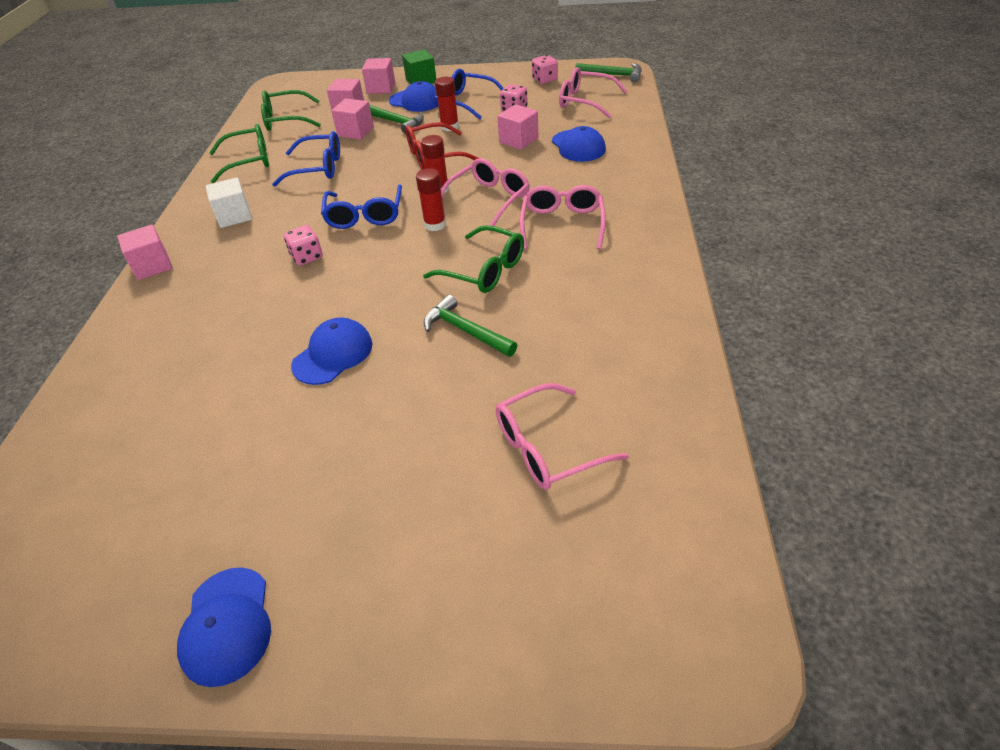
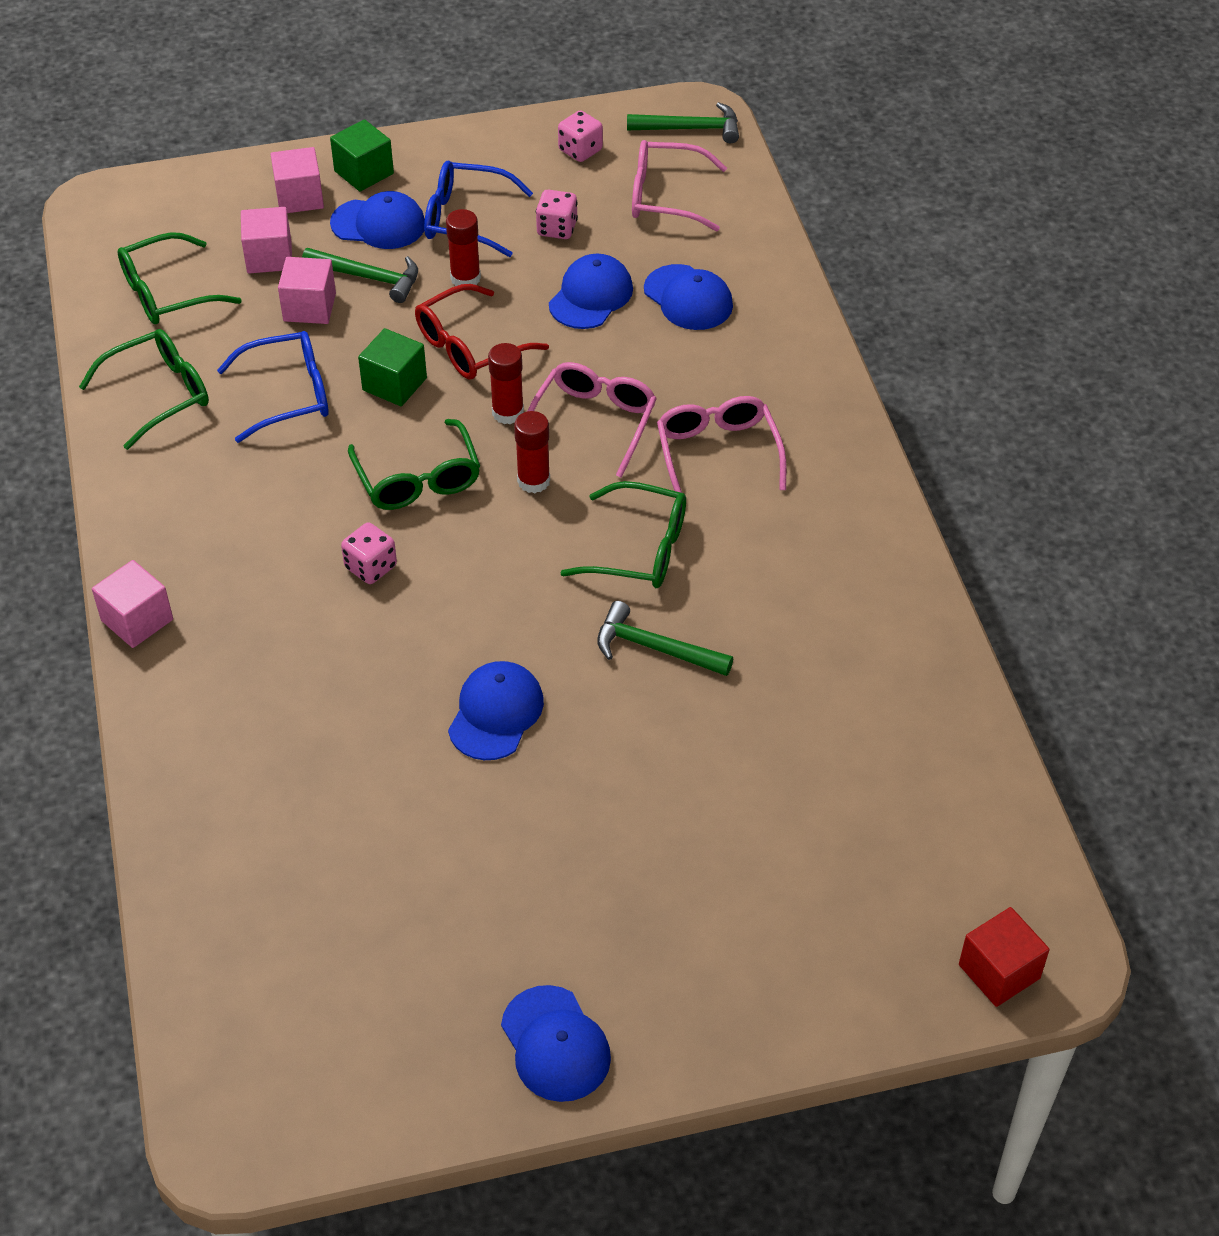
camera: 20 degrees left, 5 degrees up
(234, 216) = (208, 510): white cube -> none
(365, 215) = (418, 479): blue glasses -> green glasses
(380, 169) = (394, 384): none -> green cube
(518, 140) = (591, 296): pink cube -> blue cap
(547, 448) = (815, 784): pink glasses -> none
(662, 660) = (999, 971): none -> red cube

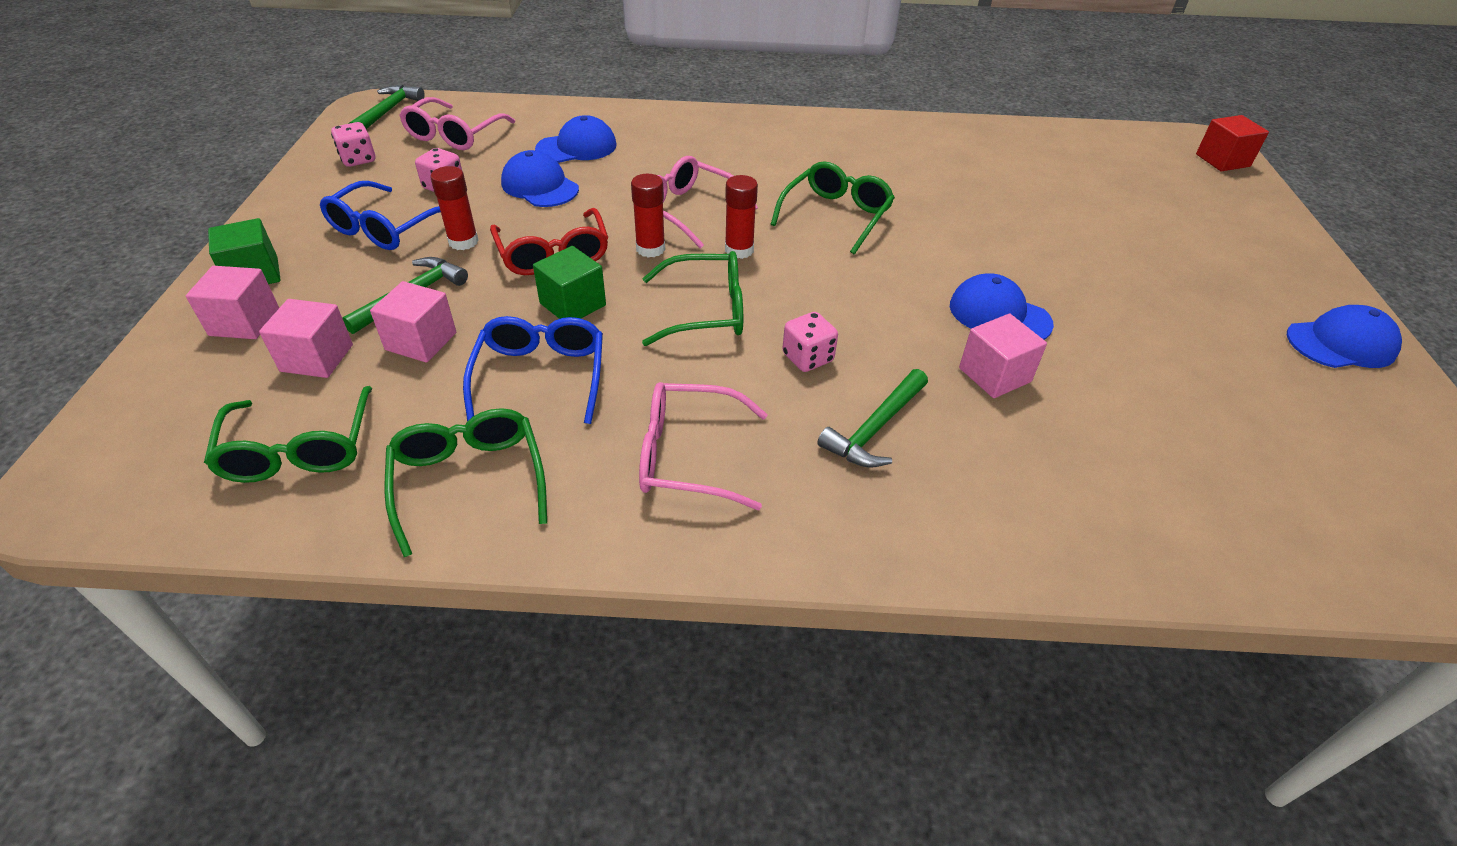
camera: 75 degrees left, 5 degrees down
(137, 620) = (830, 552): pink cube -> pink cube (994, 375)
(378, 224) = (340, 278): blue cap -> none
(655, 648) = (940, 227): green hammer -> green hammer (875, 428)
(717, 454) = (750, 166): pink glasses -> pink glasses (688, 456)

